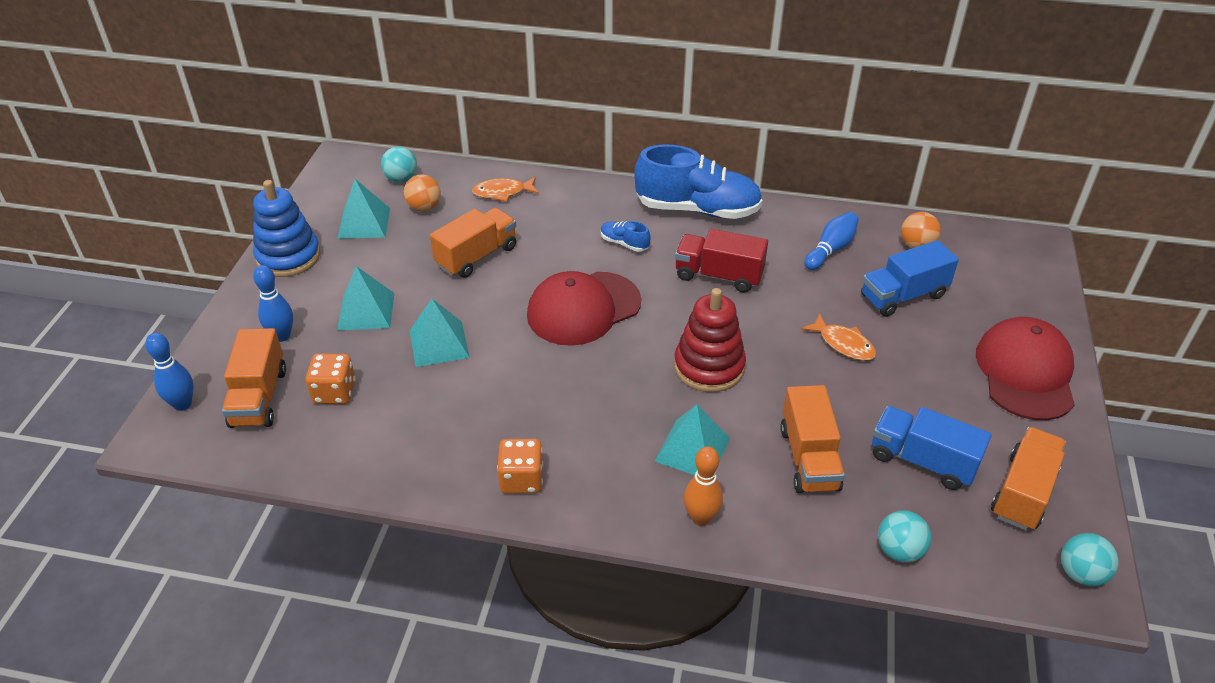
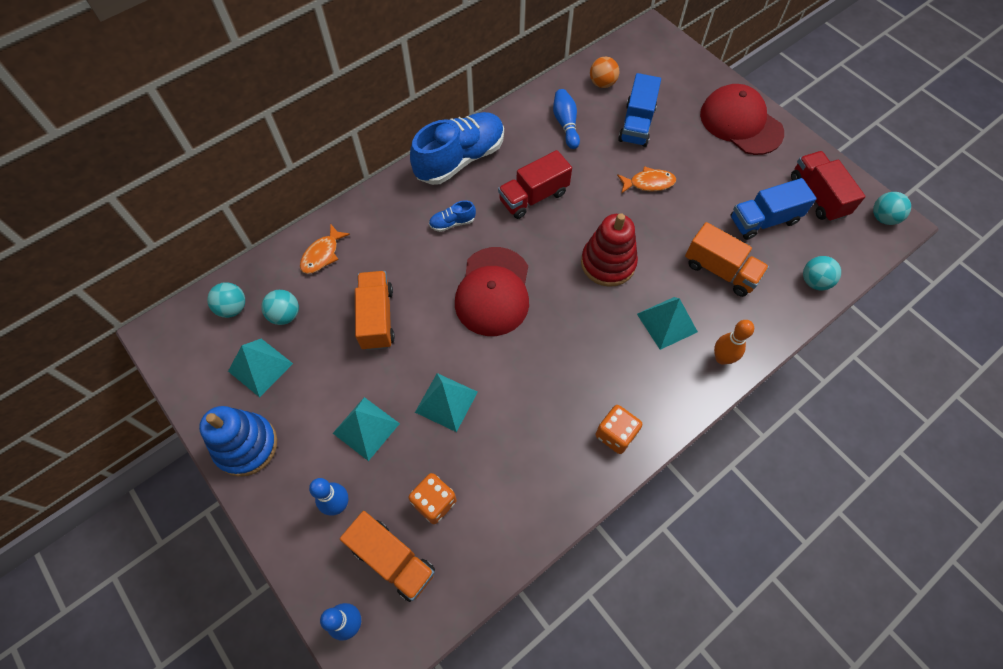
camera: 50 degrees left, 20 degrees up
(424, 207) = (285, 315): orange ball -> turquoise ball
(1023, 492) = (818, 196): orange truck -> red truck

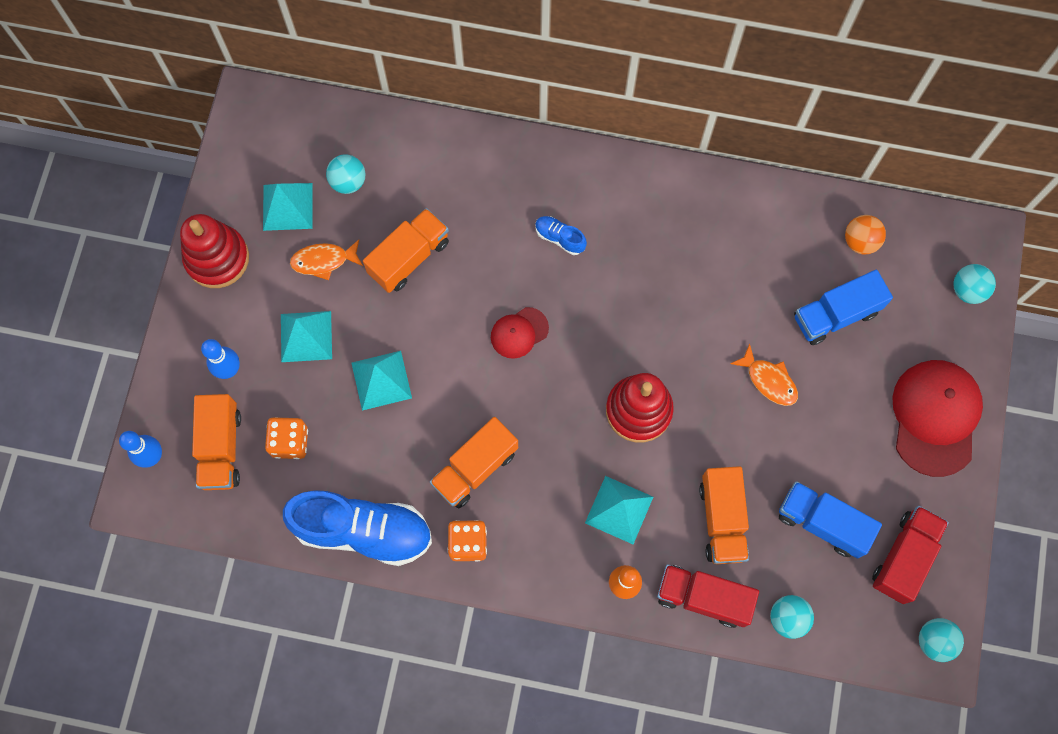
camera: 50 degrees right, 10 degrees up
(233, 308) = (319, 135): turquoise ball -> turquoise ball (967, 290)
(246, 446) = (217, 258): blue stacking toy -> red stacking toy
(322, 254) = (430, 158): orange fish -> orange fish (324, 261)
(460, 159) = (637, 185): blue shoe -> blue shoe (363, 530)
(493, 291) = (519, 333): red cap -> red cap, size x0.52
(533, 196) = (654, 286): red truck -> red truck (703, 597)
(564, 388) = (475, 468): none -> orange truck
(566, 124) = (771, 247): blue bowling pin -> none

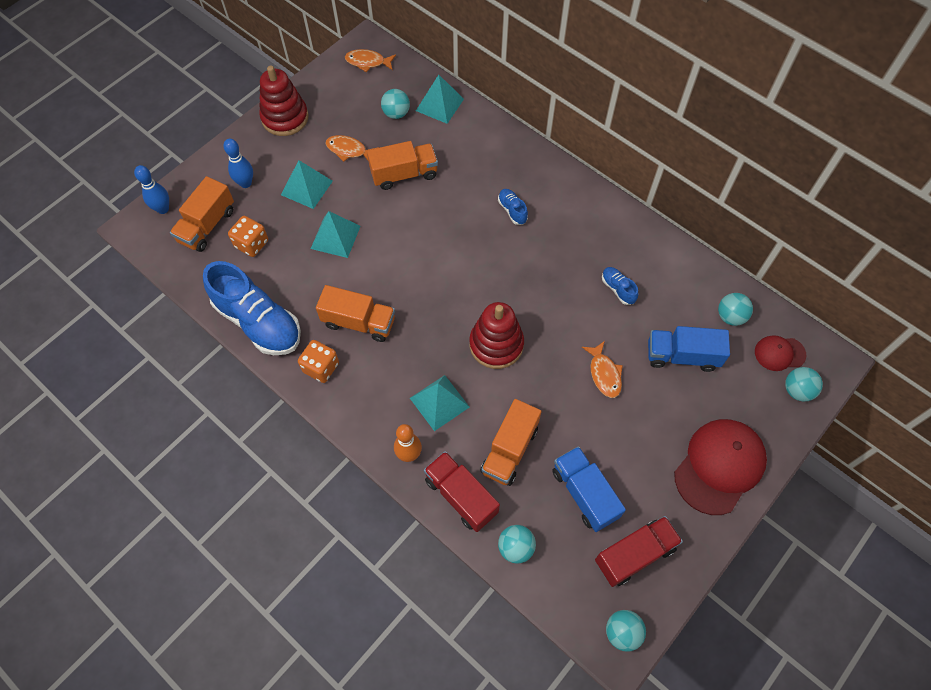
camera: 30 degrees right, 10 degrees down
(268, 128) = (368, 62): none -> orange fish
(287, 206) = (349, 109): turquoise pyramid -> turquoise pyramid (440, 104)
(475, 468) = (359, 322): orange truck -> orange truck turned 150 degrees counterclockwise
(519, 333) = (446, 254): red cap -> red cap (779, 353)
(728, 273) = (618, 289): none -> blue shoe
(860, 241) = (730, 316): orange ball -> turquoise ball

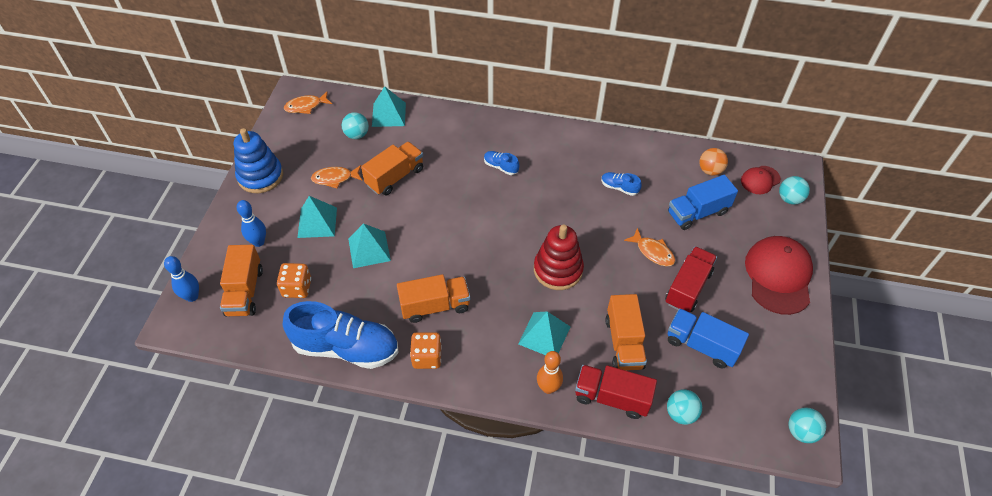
camera: 30 degrees left, 10 degrees down
(285, 118) = (260, 176): red stacking toy -> blue stacking toy
(634, 555) = (768, 370): red truck -> red truck (688, 288)
(730, 316) = (710, 170): turquoise ball -> orange ball

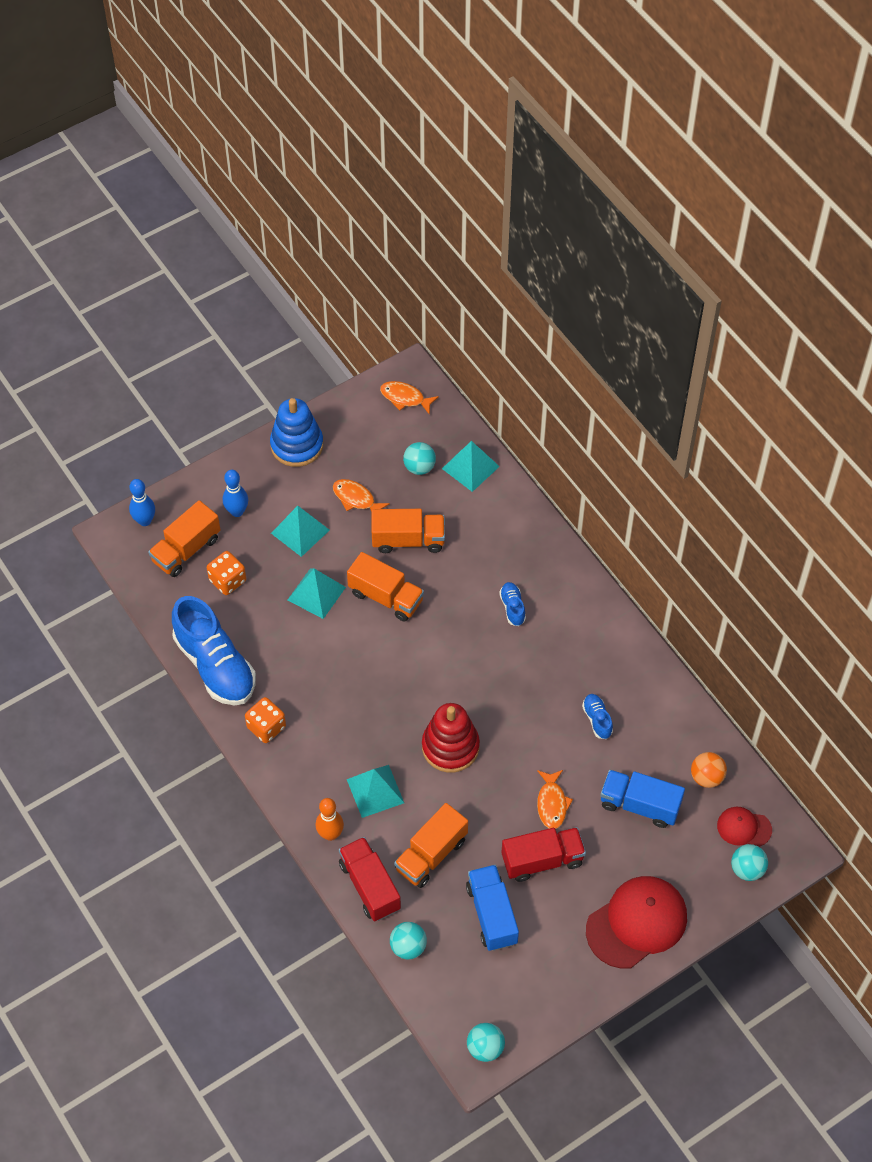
camera: 45 degrees right, 5 degrees up
(435, 306) = (316, 690): orange truck -> orange truck (386, 597)

